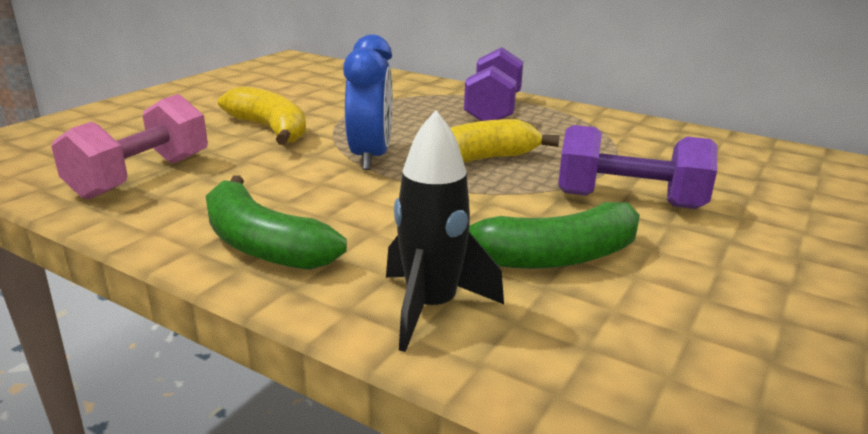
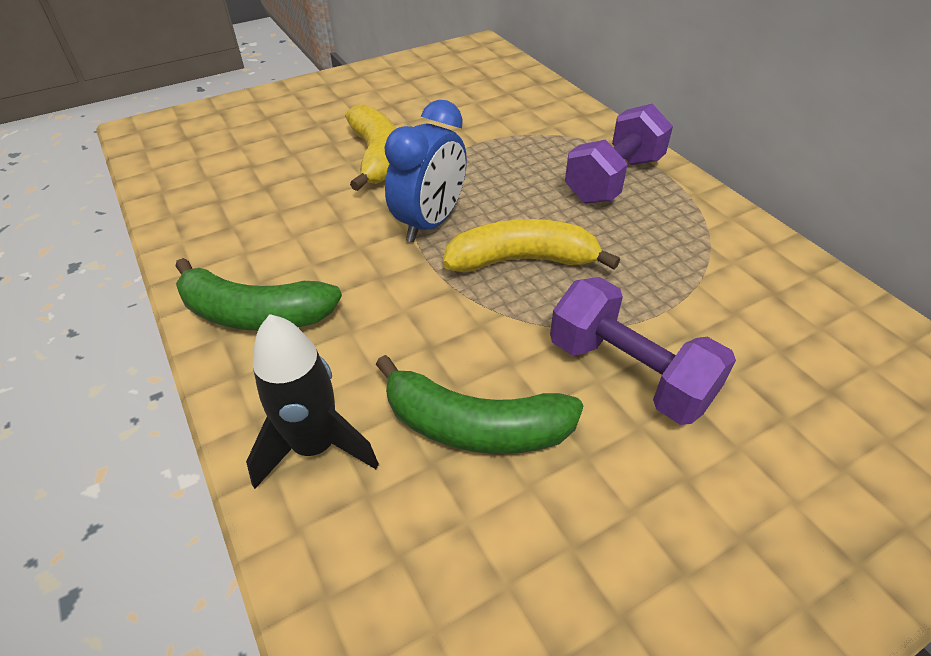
camera: 30 degrees right, 20 degrees up
(141, 177) = (234, 196): pink dumbbell -> none
(262, 244) = (255, 314): green banana -> green banana turned 60 degrees counterclockwise

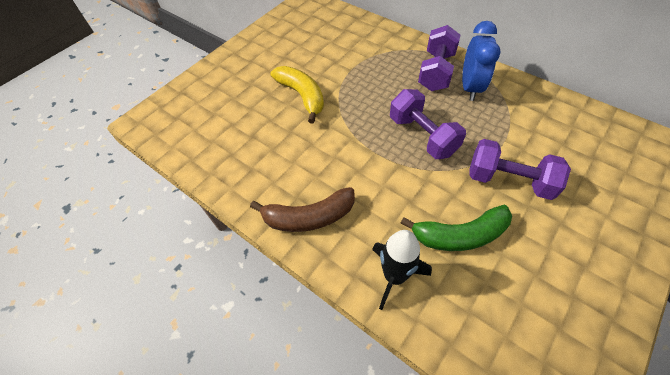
camera: 20 degrees left, 10 degrees up
(255, 314) = (309, 217): green banana -> brown banana
(430, 223) = (361, 129): blue clock -> blue clock (470, 88)
(522, 260) = (422, 136): yellow banana -> purple dumbbell

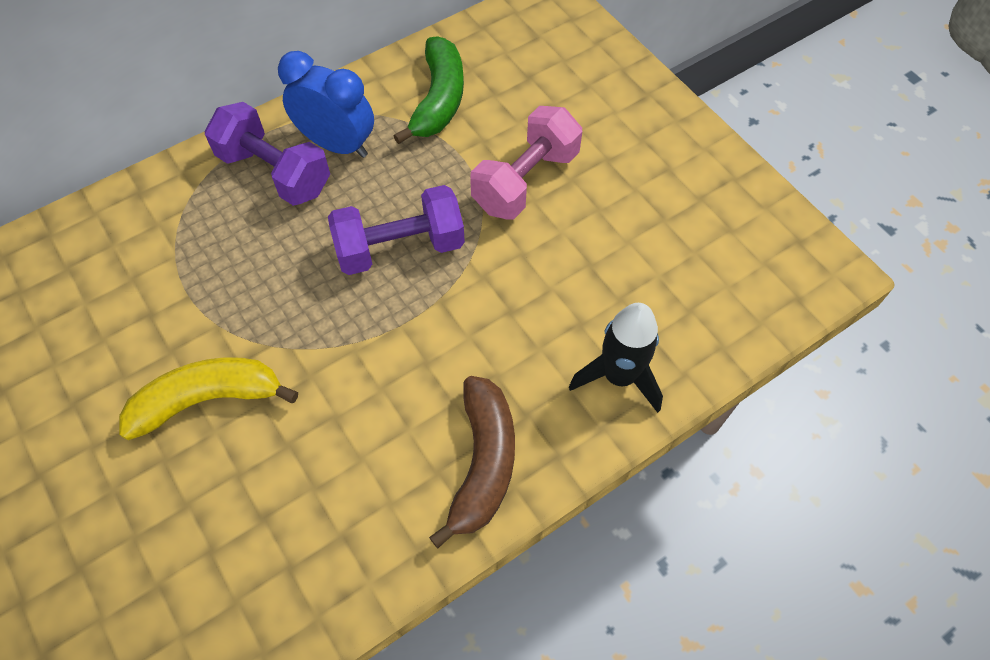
camera: 75 degrees left, 5 degrees up
(460, 235) = (586, 274): green banana -> green banana (439, 100)
(509, 180) = (525, 181): purple dumbbell -> pink dumbbell

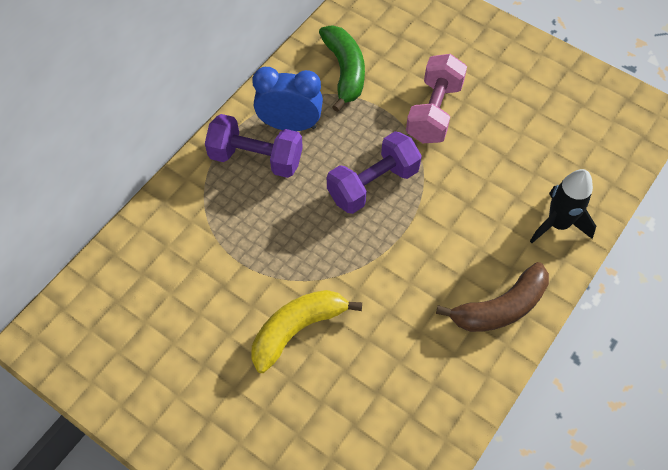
camera: 20 degrees left, 0 degrees up
(483, 463) = (500, 308): brown banana -> brown banana turned 75 degrees clockwise

